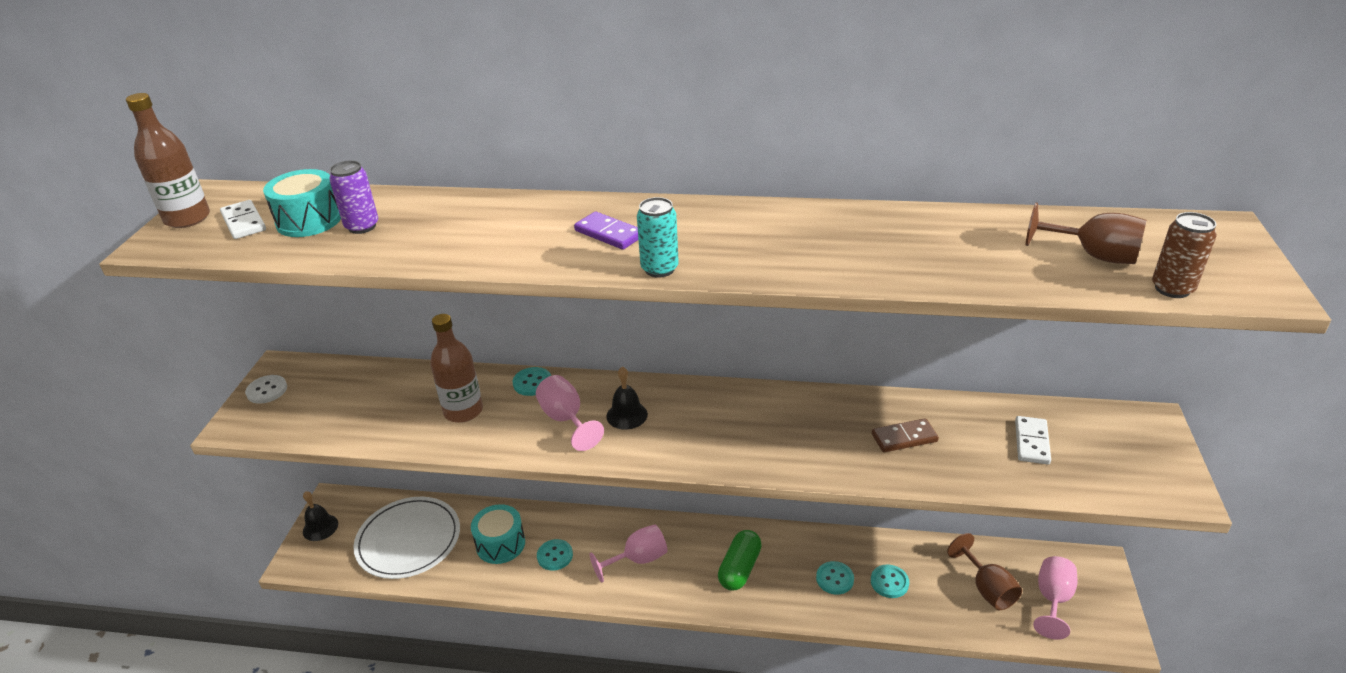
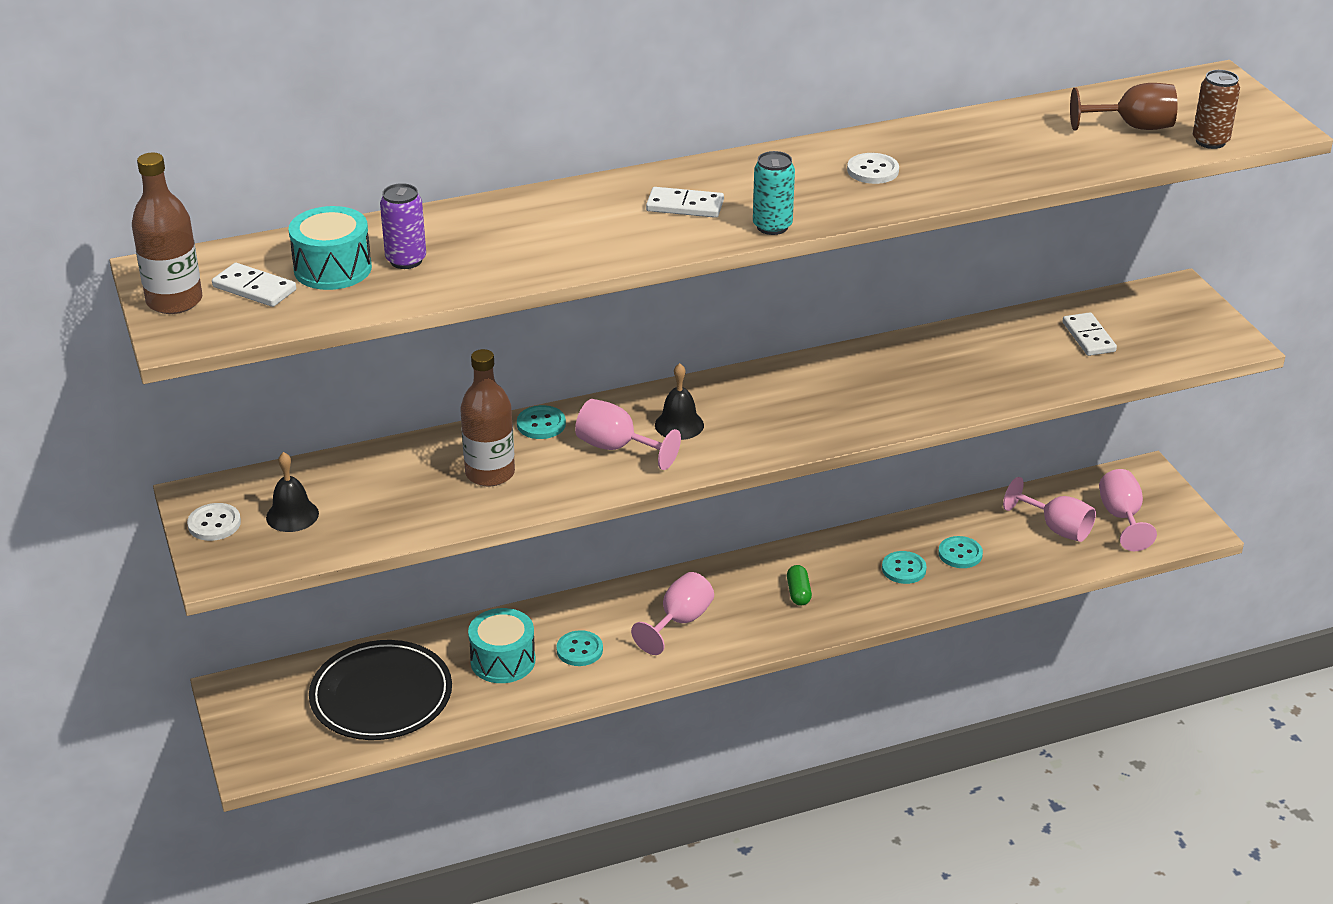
camera: 30 degrees left, 0 degrees up
(320, 527) = (247, 721): black bell -> black bell (292, 515)
(408, 540) = (381, 695): white plate -> black plate
(609, 233) = (685, 206): purple domino -> white domino
(739, 569) = (798, 593): green capsule -> green capsule, size x0.59
(797, 240) = (872, 170): none -> white button
(904, 438) = (973, 366): brown domino -> none
(987, 588) = (1056, 528): brown goblet -> pink goblet

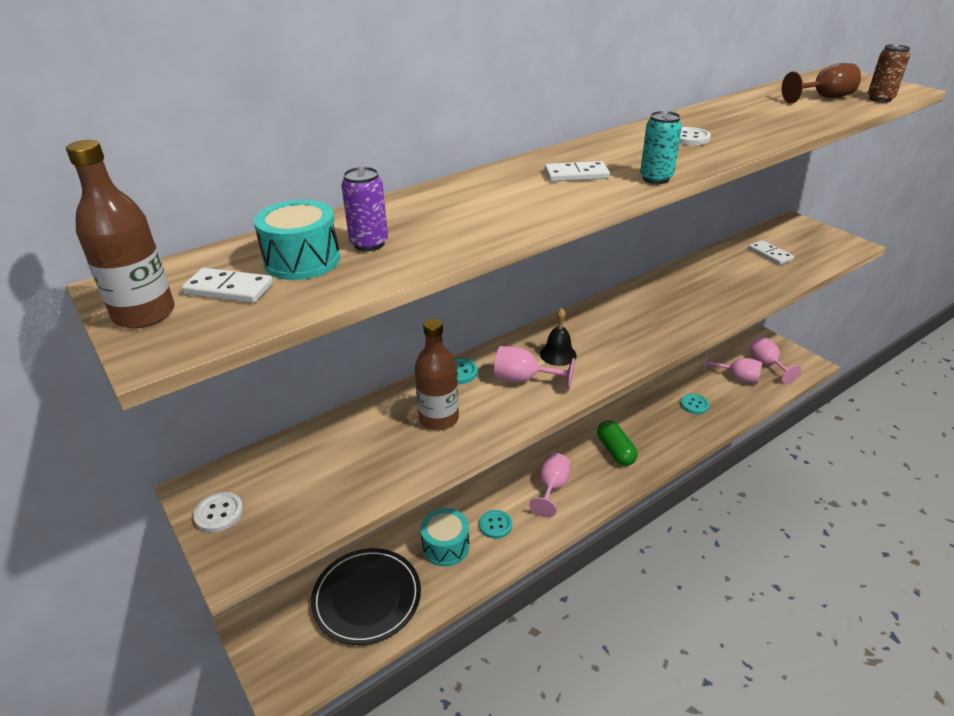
camera: 15 degrees left, 0 degrees up
(292, 515) = (288, 490): black bell -> none
(798, 593) = (615, 451): green capsule -> green capsule, size x1.68
(903, 569) = (668, 421): turquoise button -> none

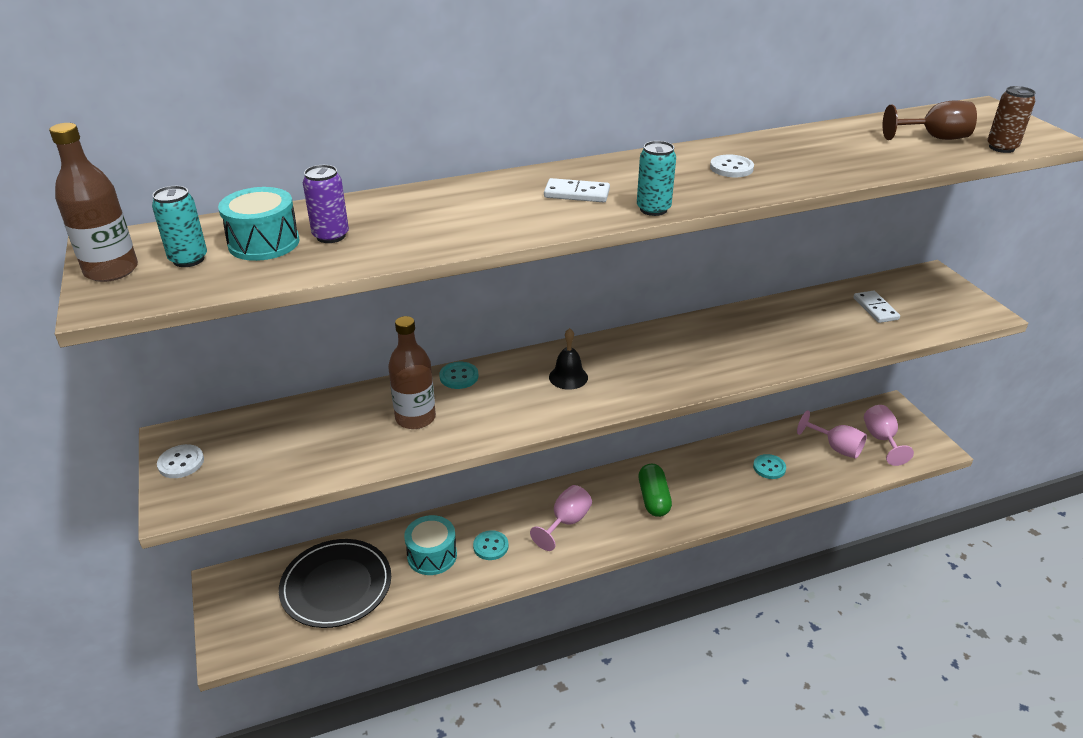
camera: 15 degrees right, 0 degrees up
(229, 289) = (188, 259): white domino -> turquoise can
(524, 380) = (519, 396): pink goblet -> none

